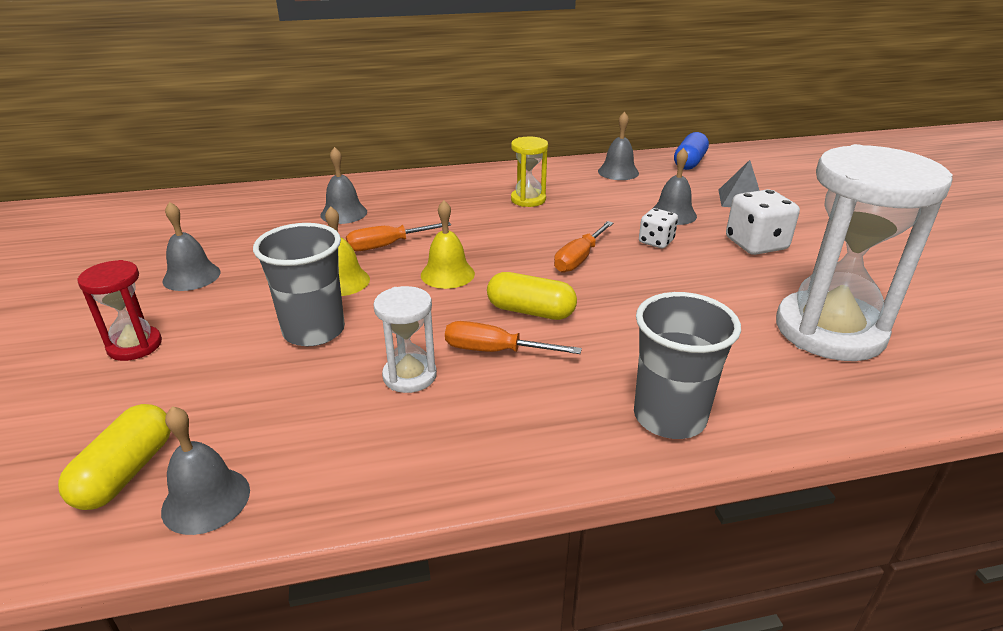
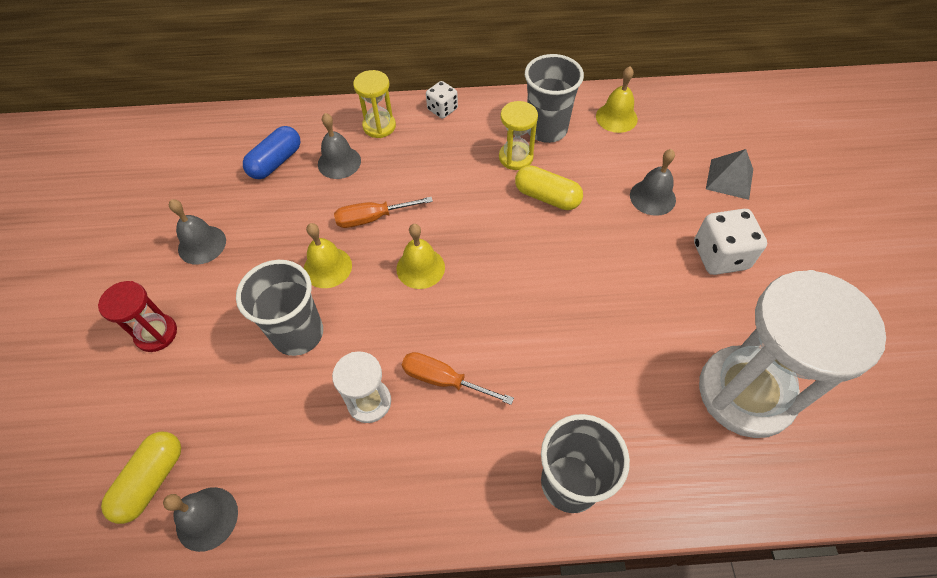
camera: 10 degrees right, 25 degrees up
(382, 190) = (379, 126): none -> yellow hourglass
(531, 311) = (484, 330): yellow capsule -> yellow capsule (547, 197)
(553, 182) = (546, 129): none -> grey cup
(579, 258) = (544, 258): orange screwdriver -> none
(618, 172) = (616, 117): grey bell -> yellow bell
(656, 241) = (623, 240): white dice -> white dice (442, 109)
(689, 162) = (695, 107): blue capsule -> blue capsule (276, 162)

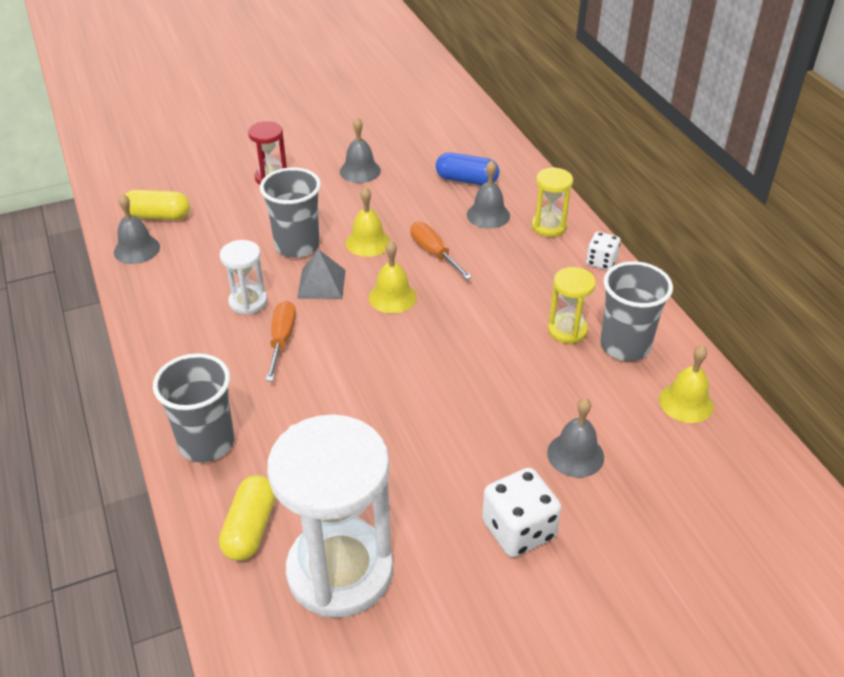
camera: 70 degrees right, 15 degrees down
(547, 197) = (525, 365): yellow capsule -> yellow capsule (250, 528)
(729, 179) = (650, 528): grey pyramid -> grey pyramid (321, 284)

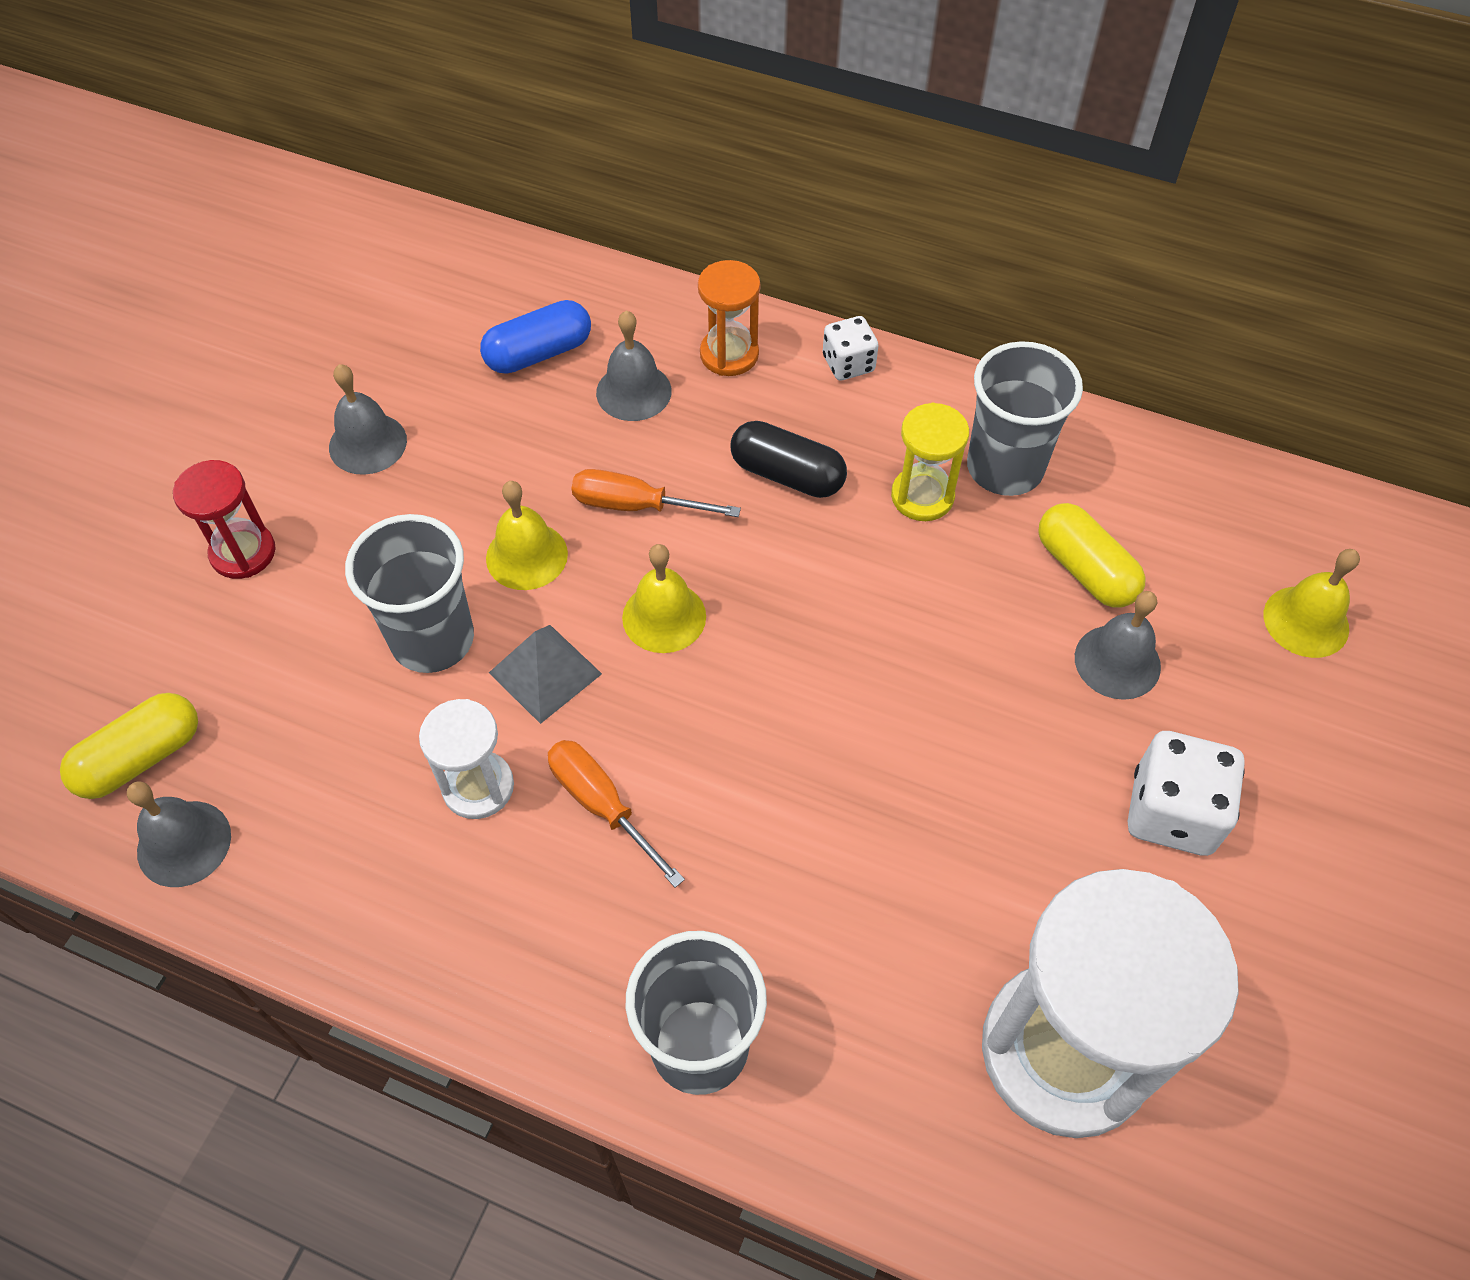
camera: 45 degrees left, 15 degrees up
(250, 528) = (903, 1103): yellow capsule -> yellow capsule (1085, 569)
(514, 283) = (787, 475): none -> black capsule
(549, 226) = (729, 354): yellow hourglass -> orange hourglass
(686, 402) = (1143, 494): yellow bell -> yellow bell (1306, 621)

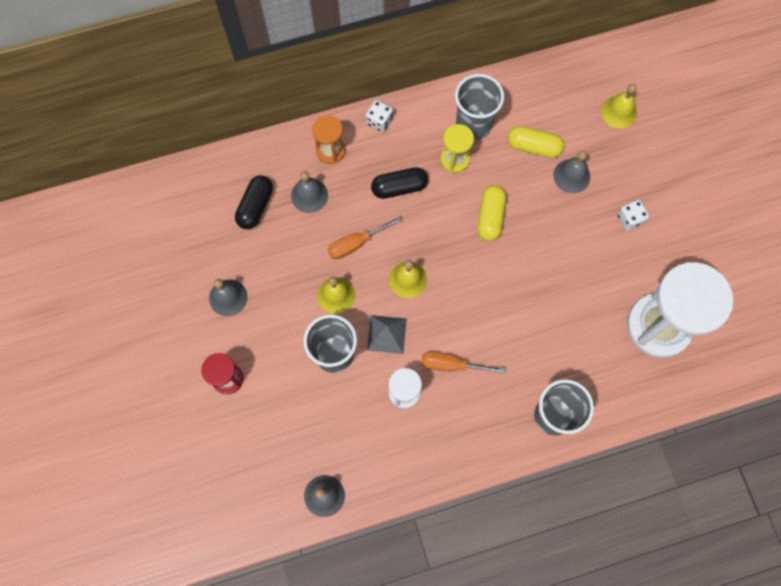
camera: 40 degrees left, 15 degrees up
(141, 758) = (276, 481): yellow capsule -> yellow capsule (490, 217)
(539, 353) = (255, 206): blue capsule -> black capsule
(1172, 812) = (629, 219): white dice -> white dice, size x0.61

